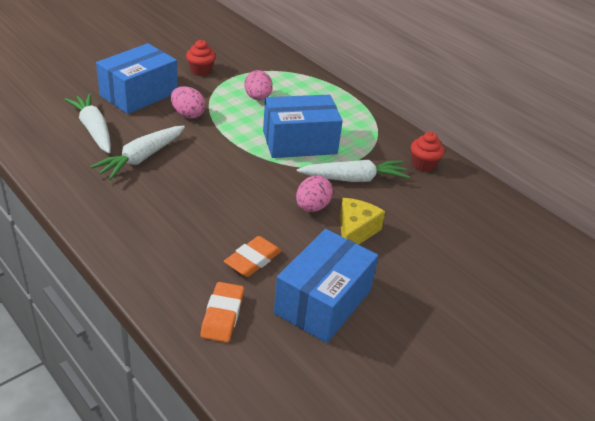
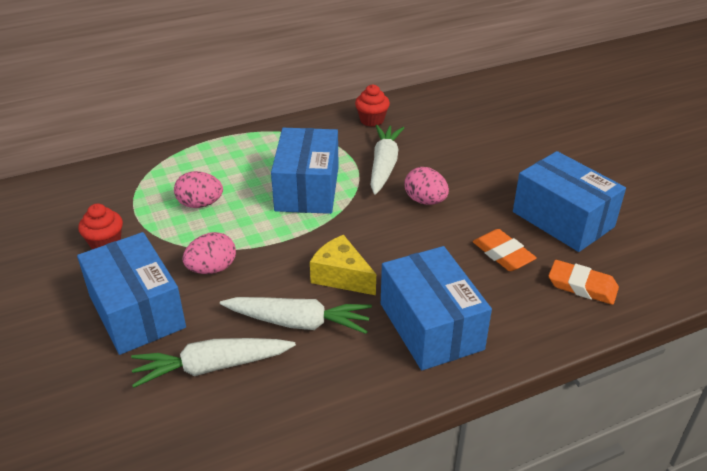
camera: 70 degrees left, 0 degrees up
(141, 158) = (299, 322): white carrot -> white carrot turned 45 degrees counterclockwise
(149, 222) = (431, 326): none -> blue box
(355, 232) = (467, 181): yellow cheese -> yellow cheese (341, 276)

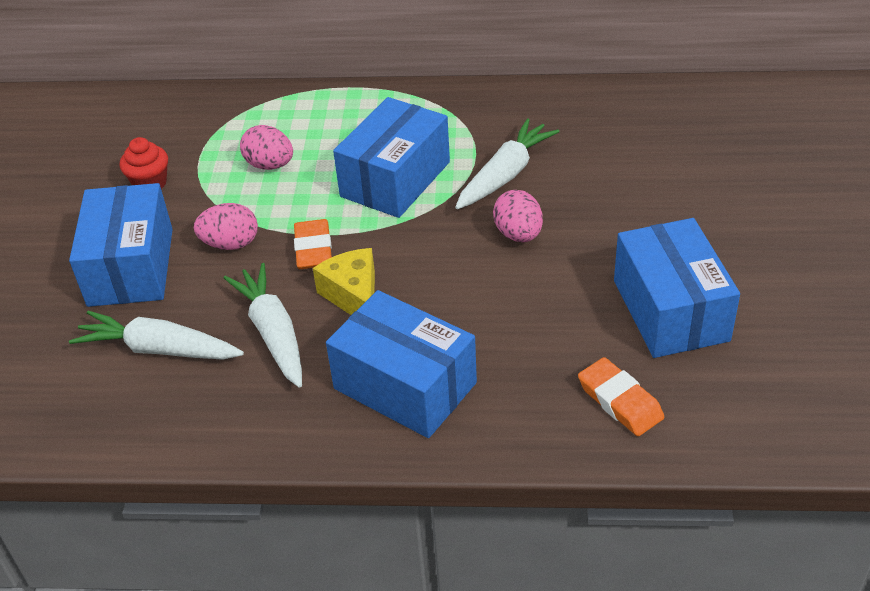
camera: 30 degrees right, 5 degrees up
(299, 322) = (273, 332): white carrot -> white carrot turned 150 degrees counterclockwise
(372, 120) = (537, 110): red cupcake -> none
(431, 326) = (405, 385): blue box -> blue box turned 60 degrees counterclockwise
(503, 254) = (557, 330): orange eraser -> orange eraser (313, 249)

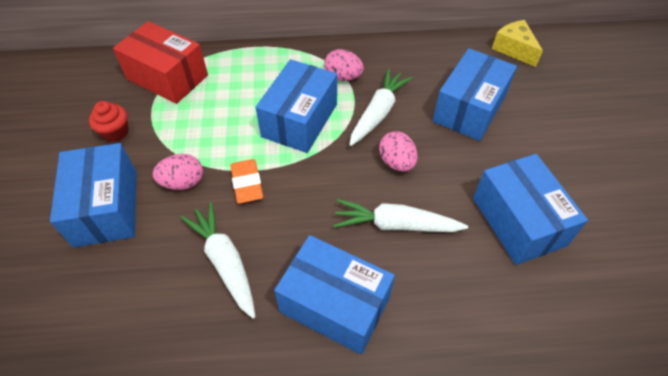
camera: 10 degrees left, 10 degrees up
(158, 349) = (134, 284): white carrot -> white carrot (395, 225)
(224, 121) = (167, 77): none -> red box
(270, 165) = (205, 113): pink egg -> pink egg (343, 77)
(354, 296) = (283, 223): yellow cheese -> yellow cheese (514, 49)
(620, 401) = (499, 306): orange eraser -> none
(635, 175) = (469, 109): none -> blue box

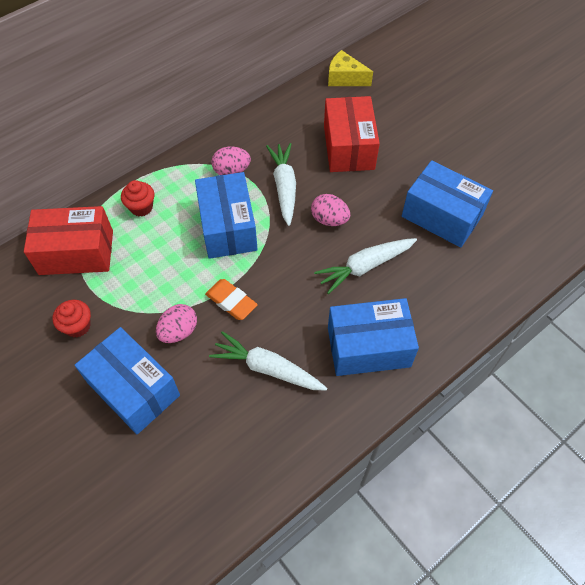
camera: 35 degrees left, 5 degrees up
(245, 69) = (141, 207): none -> red cupcake
(469, 109) = (349, 147): blue box -> red box

